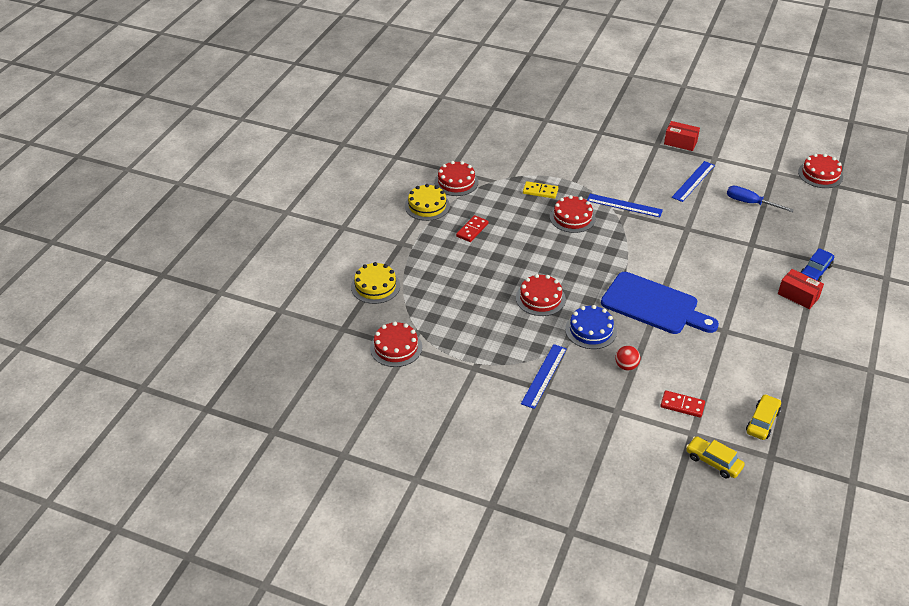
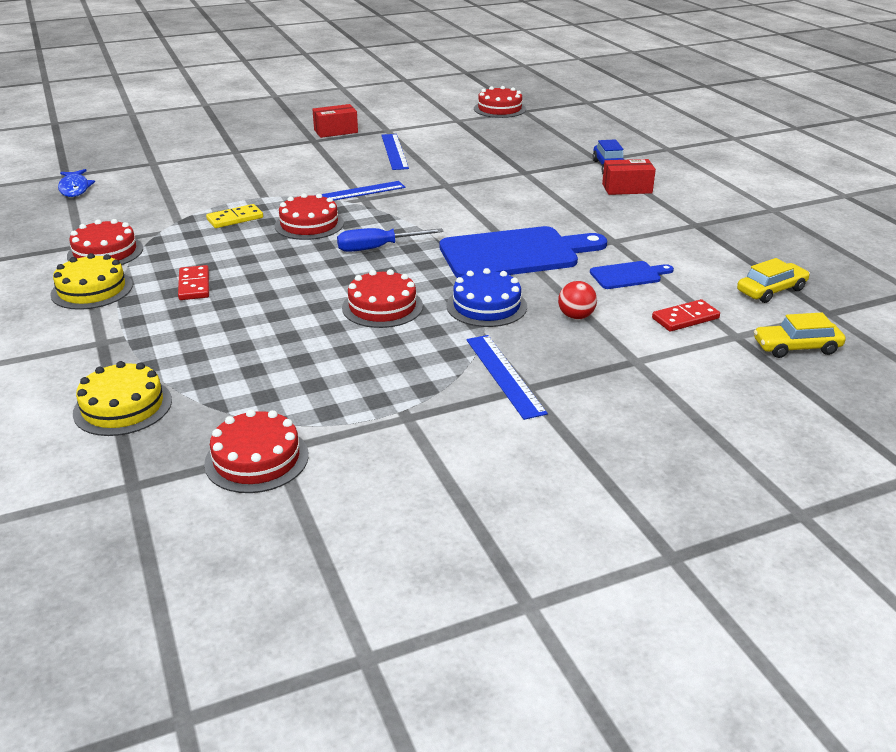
camera: 45 degrees left, 10 degrees down
(487, 122) = (75, 188): none -> blue fish
(695, 359) = (628, 275): none -> blue cutting board
(750, 203) = (473, 146): blue screwdriver -> blue screwdriver (377, 248)
(762, 422) = (771, 290): yellow car -> yellow car turned 75 degrees clockwise

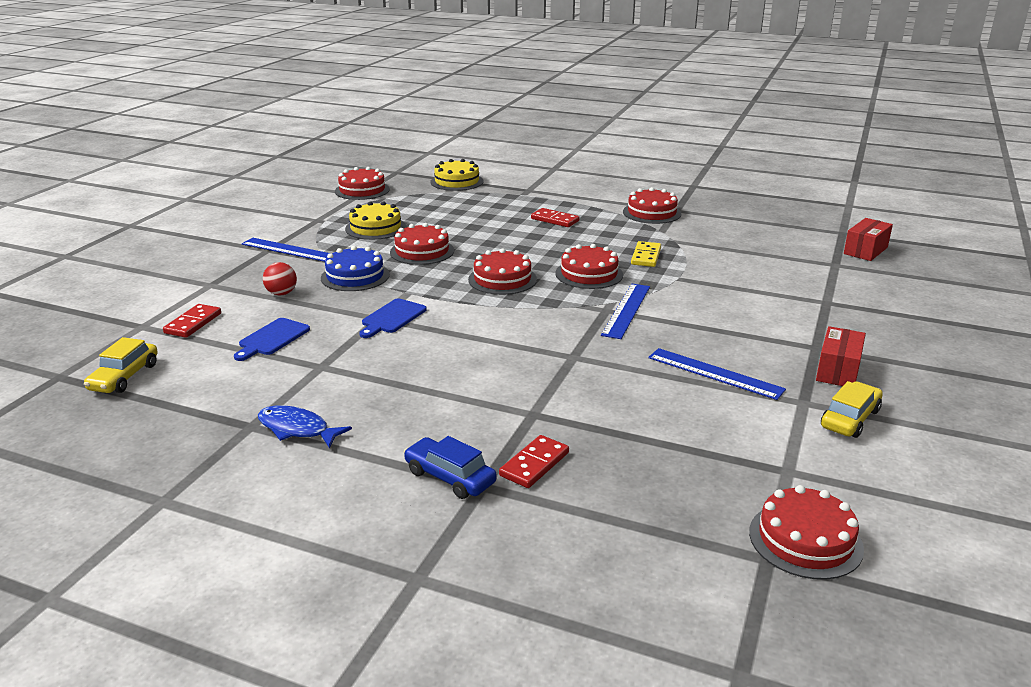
camera: 135 degrees right, 5 degrees down
(75, 188) = (802, 229): blue fish -> blue fish (297, 429)
(92, 289) = (599, 200): yellow cake -> yellow cake (375, 228)
(377, 248) = (502, 279): blue screwdriver -> red cake
(515, 254) = (392, 318): blue cutting board -> blue cutting board, size x0.48
(561, 157) = (534, 464): none -> red domino
(627, 188) = (384, 446): red box -> red box (865, 250)
(796, 347) = (86, 335): yellow car -> yellow car (850, 419)

